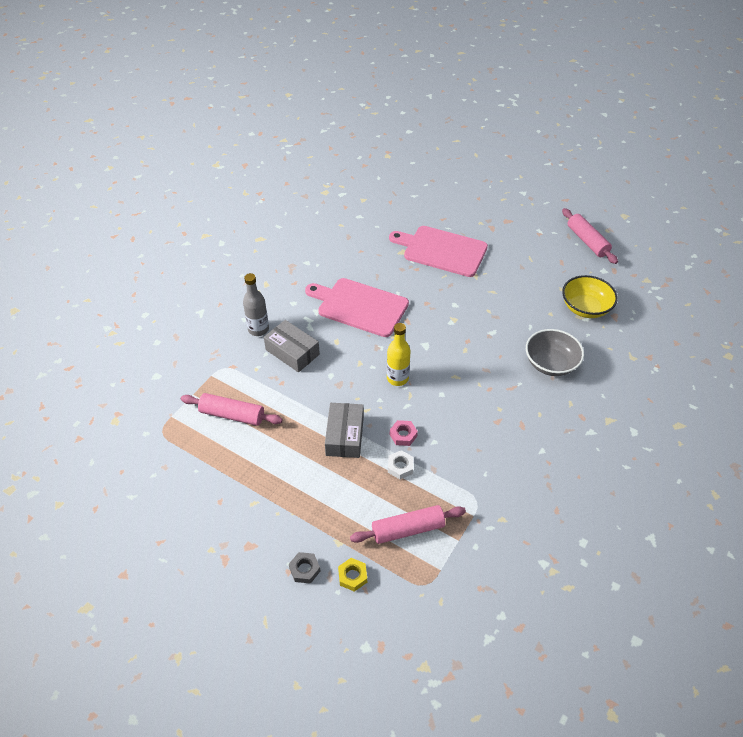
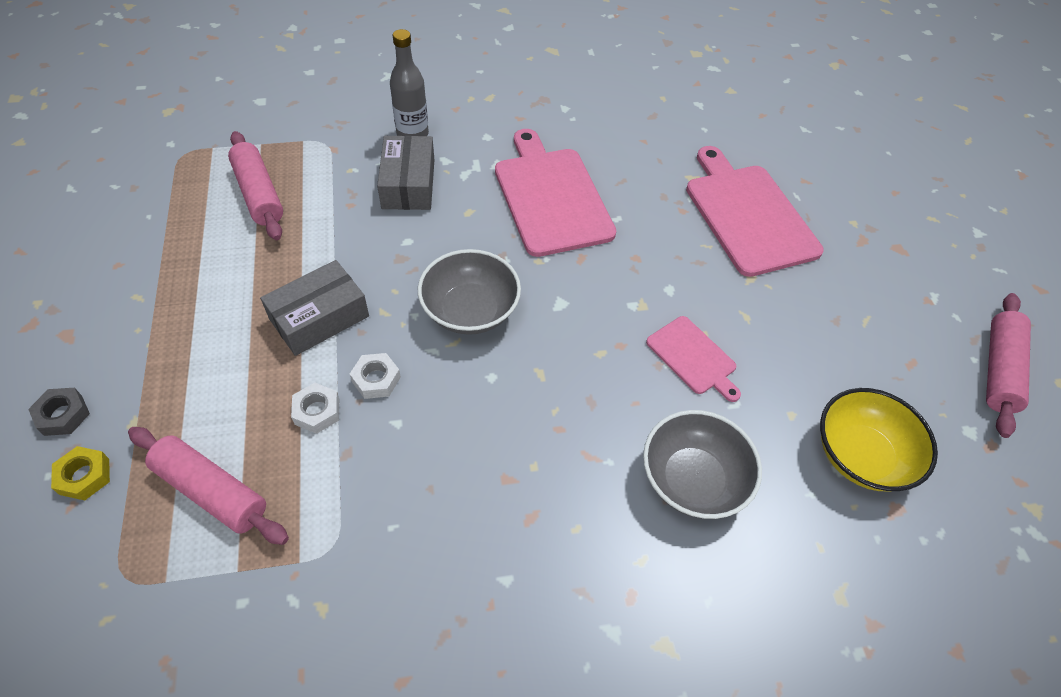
camera: 45 degrees right, 5 degrees up
(397, 378) = (470, 310): yellow bottle -> grey bowl
(403, 435) = (376, 379): pink nut -> white nut
(496, 322) = (693, 357): none -> pink cutting board

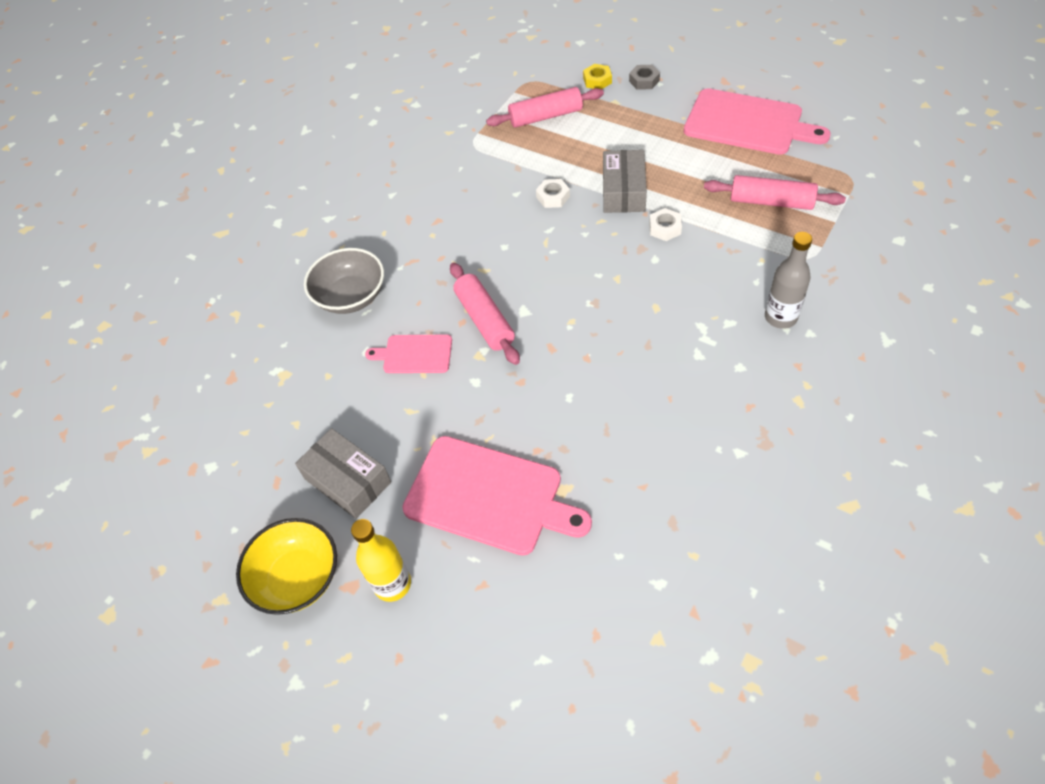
camera: 140 degrees right, 0 degrees up
(317, 411) = (555, 166): white nut -> white nut (665, 228)
(408, 184) = (717, 286): grey box -> grey box (347, 480)
(470, 310) = (562, 261): grey bowl -> none
(551, 197) = (629, 368): pink cutting board -> pink cutting board (747, 123)
(861, 455) = (270, 389): yellow bowl -> yellow bowl (297, 578)
(867, 226) = (392, 584): none -> yellow bottle
(999, 370) = (211, 537): pink rolling pin -> pink rolling pin (485, 320)

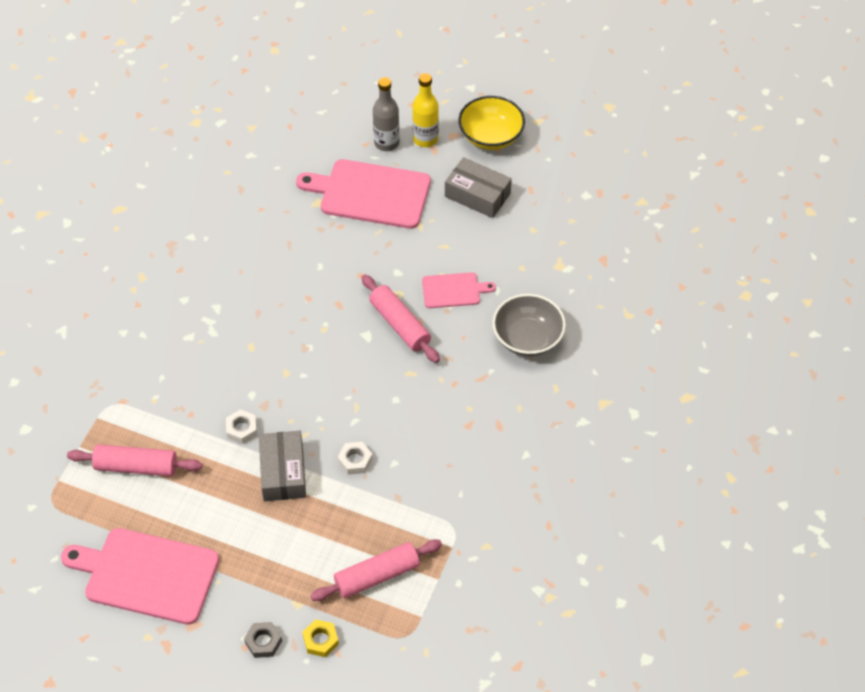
camera: 165 degrees right, 0 degrees up
(780, 317) = (145, 344): grey bottle -> grey bottle (386, 143)

